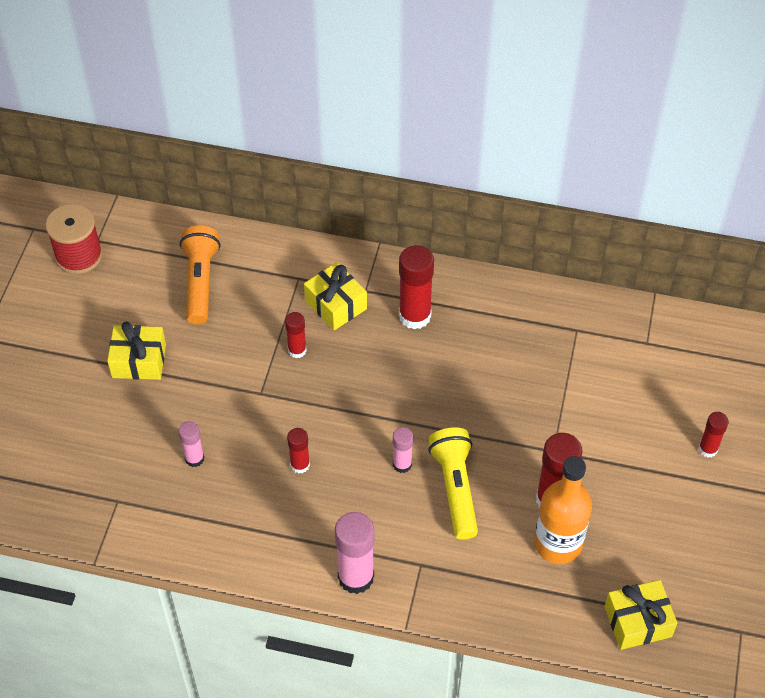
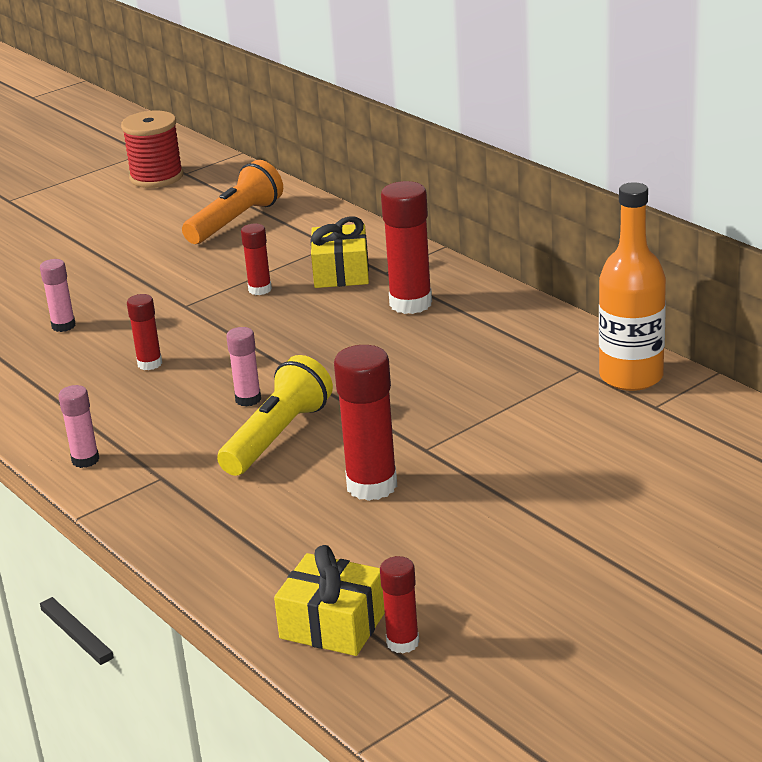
camera: 40 degrees right, 25 degrees down
(139, 361) = (110, 251): yellow gift -> none
(356, 577) = (85, 460): pink glue stick -> pink glue stick, size x0.56
(558, 543) = (329, 521): orange bottle -> orange bottle (631, 376)
(708, 449) = (620, 517): red glue stick -> red glue stick (402, 642)

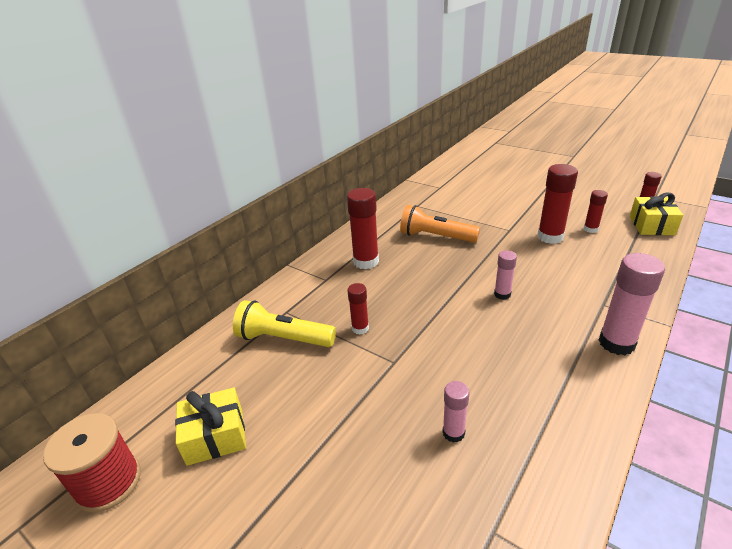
camera: 105 degrees left, 5 degrees up
(85, 460) = (616, 343): pink glue stick -> pink glue stick, size x1.78
(149, 364) = (485, 353): red glue stick -> red glue stick (590, 229)
(235, 221) = (238, 377): orange flashlight -> orange flashlight (436, 237)
(277, 436) = (532, 274): yellow flashlight -> yellow flashlight (284, 339)
(341, 272) = (328, 297): yellow gift -> yellow gift (215, 436)
(631, 376) = (418, 194): orange bottle -> none

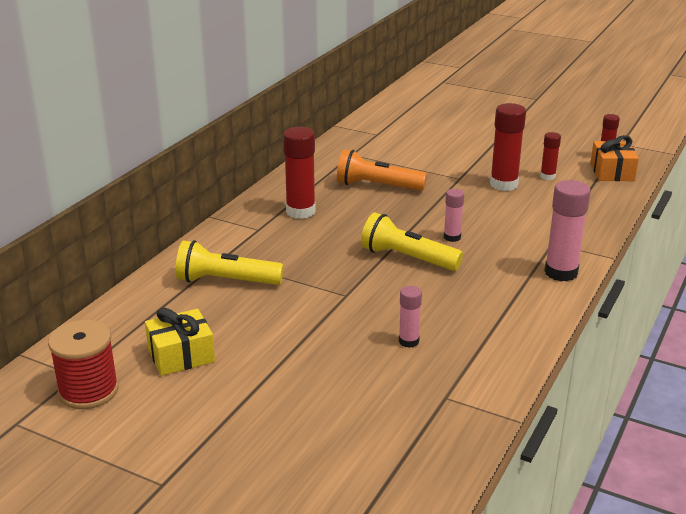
camera: 10 degrees left, 5 degrees down
(360, 328) = (306, 270): red glue stick -> none
(458, 318) = (407, 258): none -> yellow flashlight
(651, 225) = (612, 172): yellow gift -> orange gift

